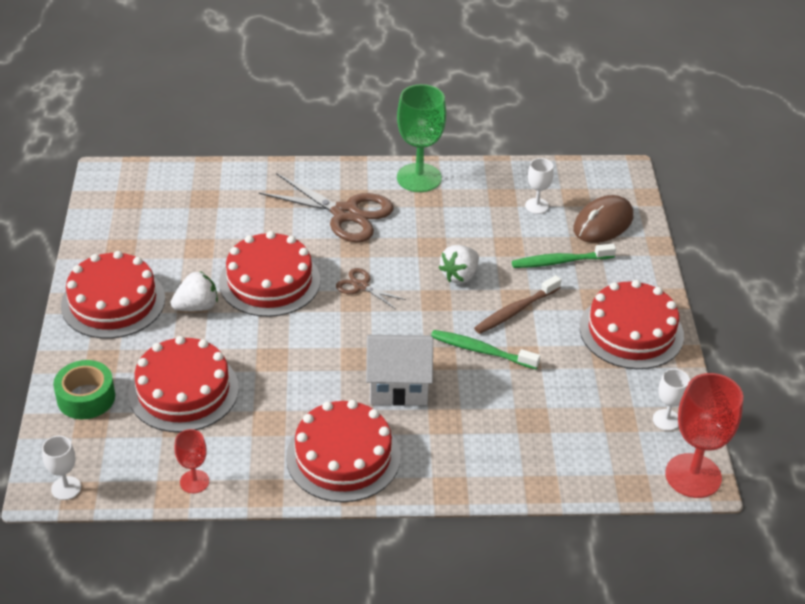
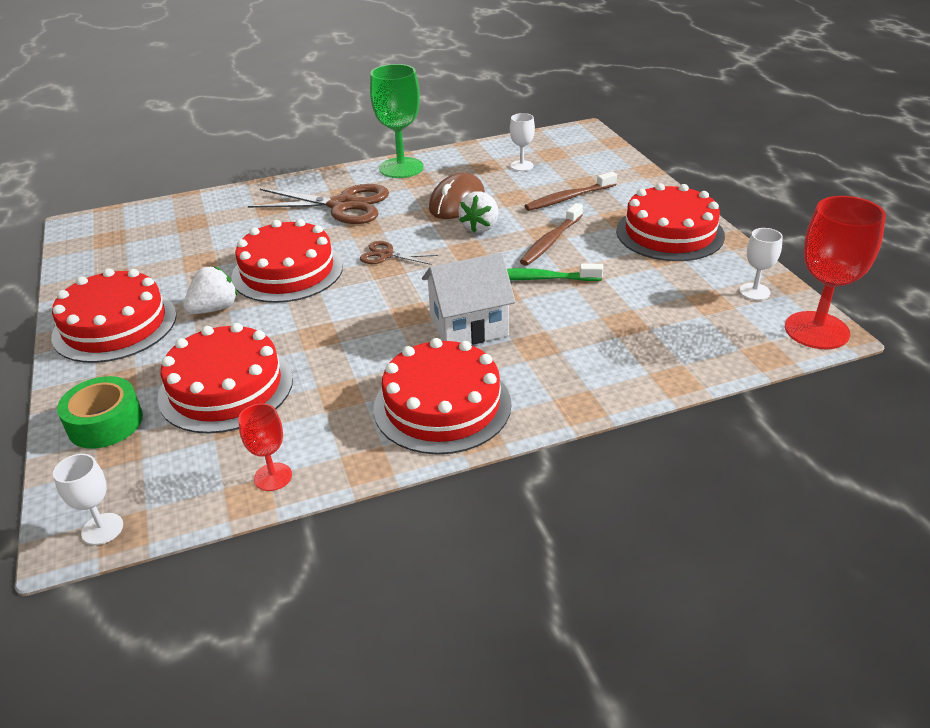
camera: 15 degrees left, 5 degrees down
(560, 261) = (569, 198): green toothbrush -> brown toothbrush
(603, 223) = (589, 165): brown mouse -> brown mouse (457, 202)

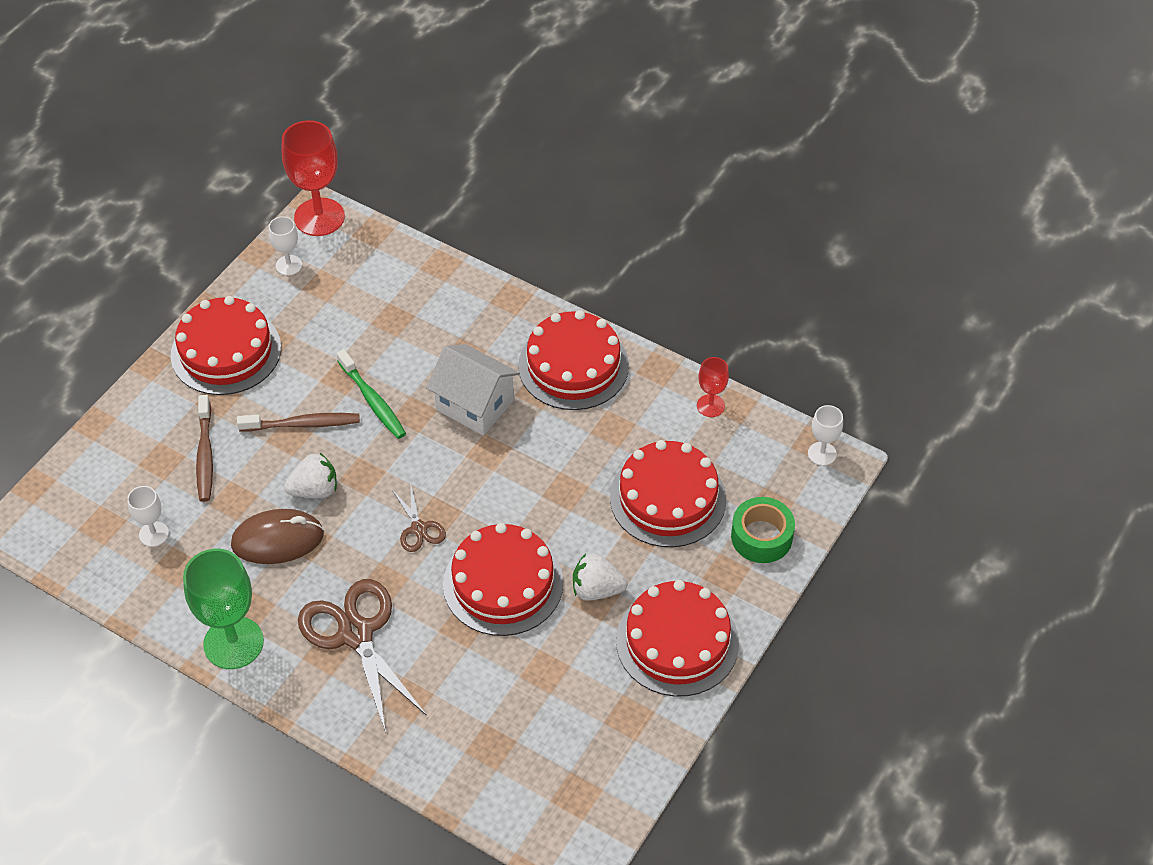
camera: 130 degrees left, 15 degrees up
(569, 198) = (205, 454): brown toothbrush -> brown toothbrush turned 60 degrees clockwise

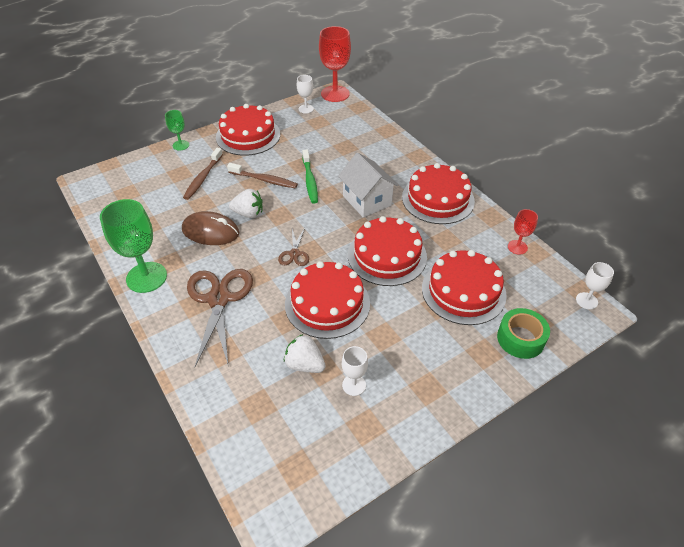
camera: 25 degrees right, 5 degrees down
(127, 408) = (181, 145): none -> green goblet
(154, 534) = (148, 206): white goblet -> white goblet (354, 385)
(596, 590) = (386, 330): white strawberry -> white strawberry (305, 364)
(677, 641) = (427, 386): red cake -> red cake (387, 255)

